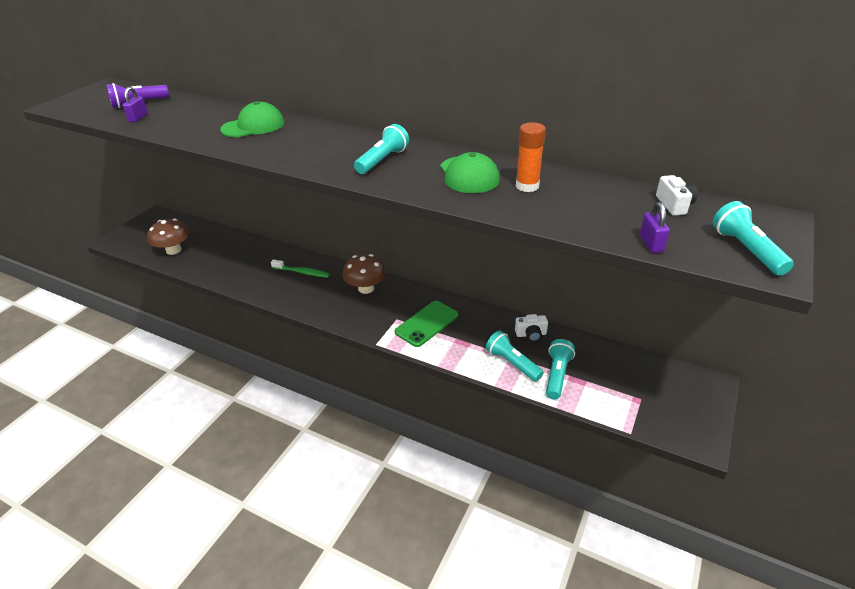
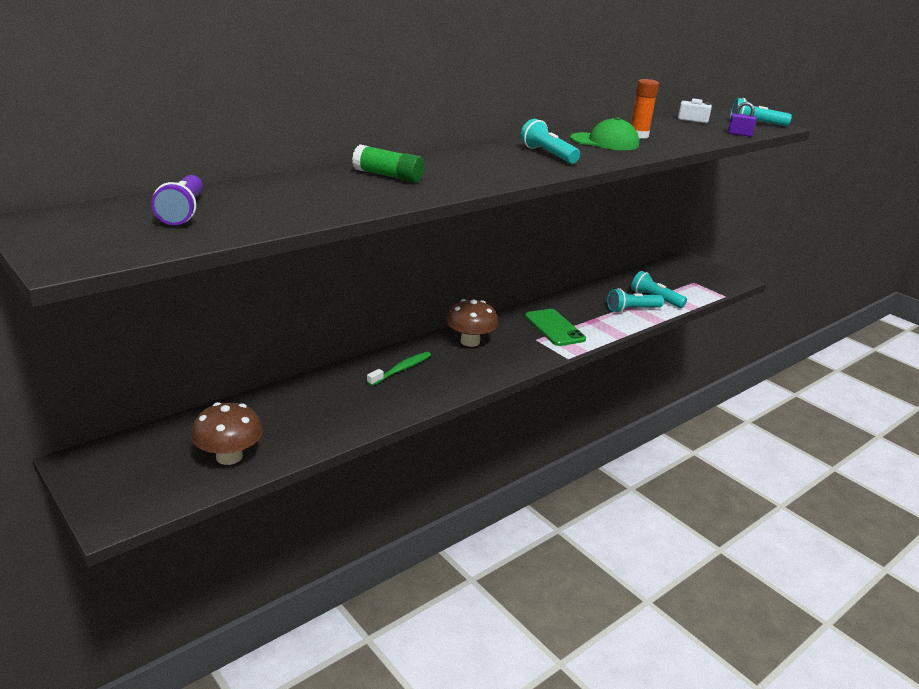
camera: 70 degrees left, 10 degrees down
(138, 118) = (252, 218): purple padlock -> none
(253, 126) = (388, 176): green cap -> green glue stick
(531, 334) = (600, 292): white camera -> none

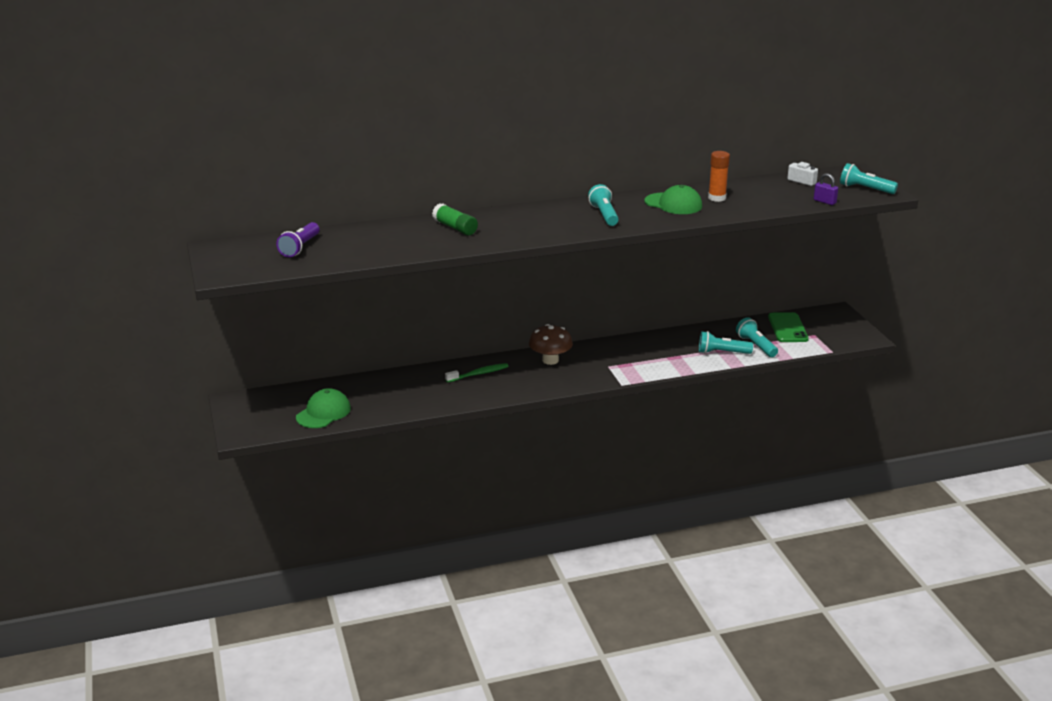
camera: 25 degrees right, 0 degrees up
(229, 457) = (323, 413): brown mushroom -> green cap
(554, 328) = (633, 359): green phone -> green phone (788, 328)

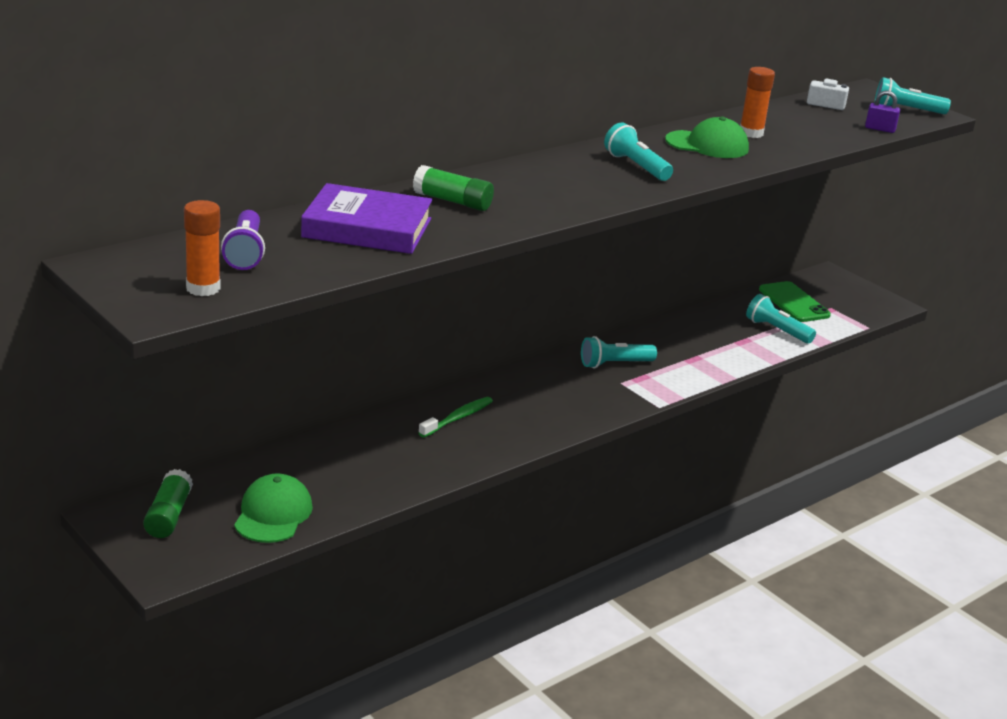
camera: 25 degrees left, 0 degrees up
(258, 265) = (203, 288): none -> orange glue stick
(264, 404) = (168, 515): none -> green glue stick
(385, 239) = (367, 228): none -> purple book
(550, 360) = (539, 384): brown mushroom -> none
(722, 352) = (745, 345): turquoise flashlight -> turquoise flashlight (614, 364)

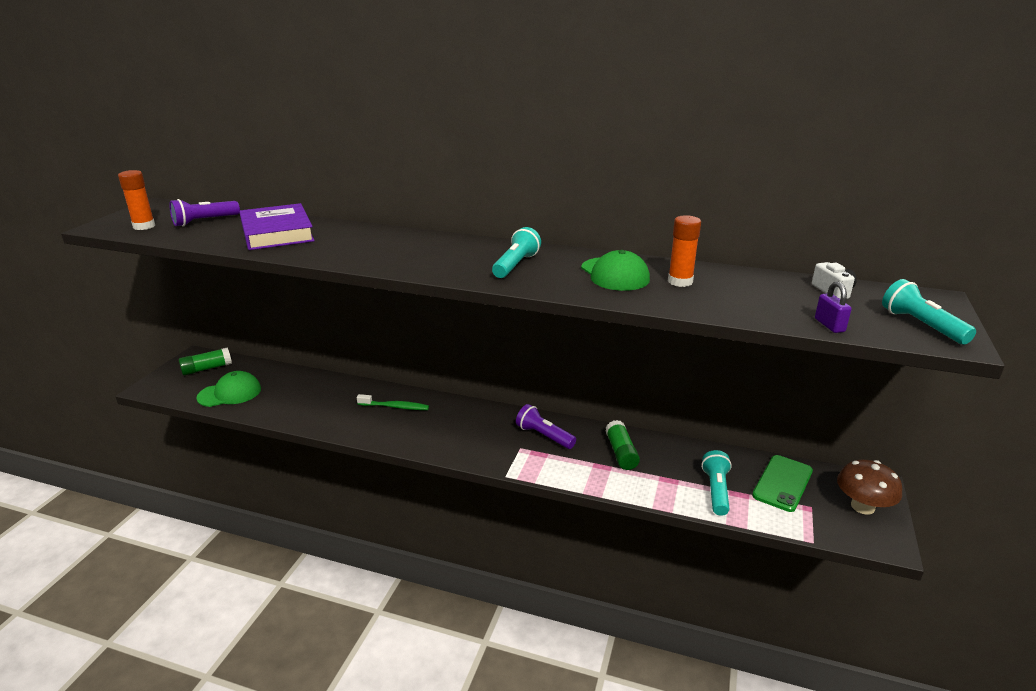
camera: 60 degrees right, 0 degrees up
(452, 201) = (353, 239): green glue stick -> green glue stick (621, 453)
(614, 364) = (544, 436): turquoise flashlight -> purple flashlight
(848, 291) = (862, 506): none -> brown mushroom

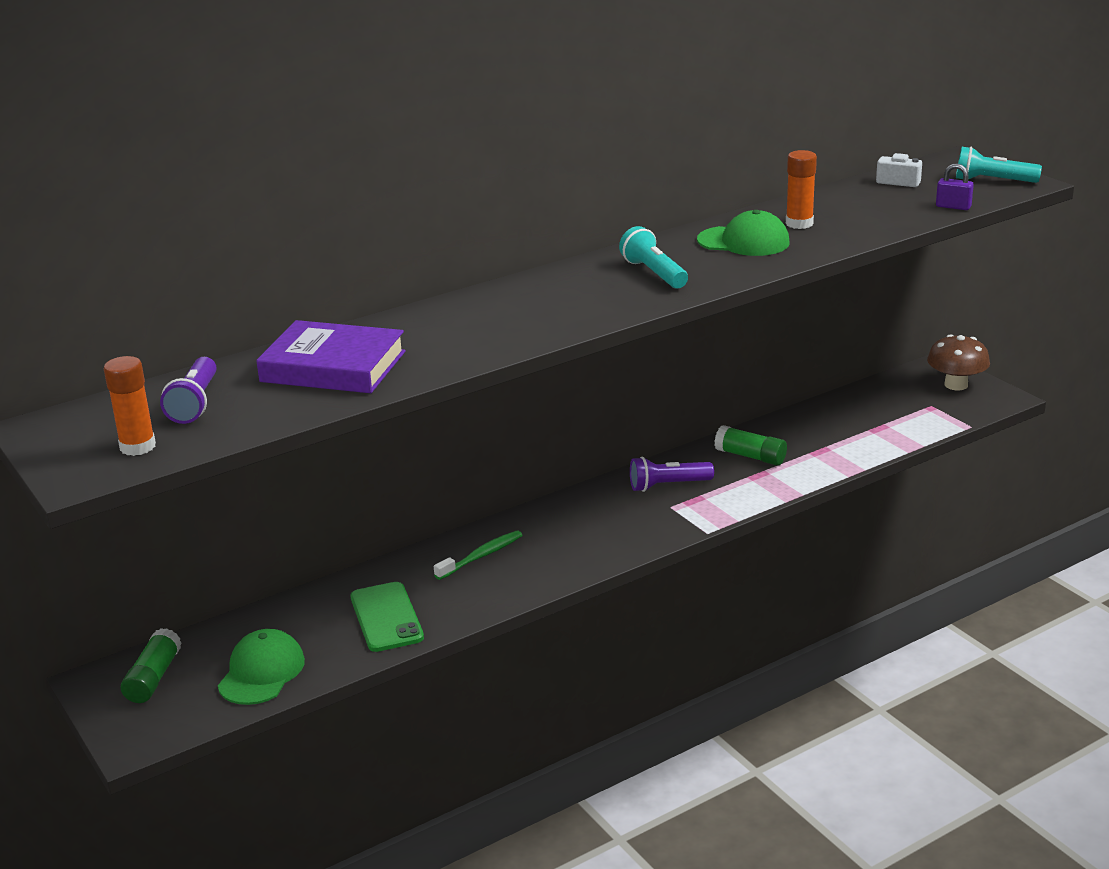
camera: 50 degrees left, 0 degrees up
(716, 491) = (861, 436): turquoise flashlight -> none
(783, 483) = (889, 402): green phone -> green phone (386, 617)

